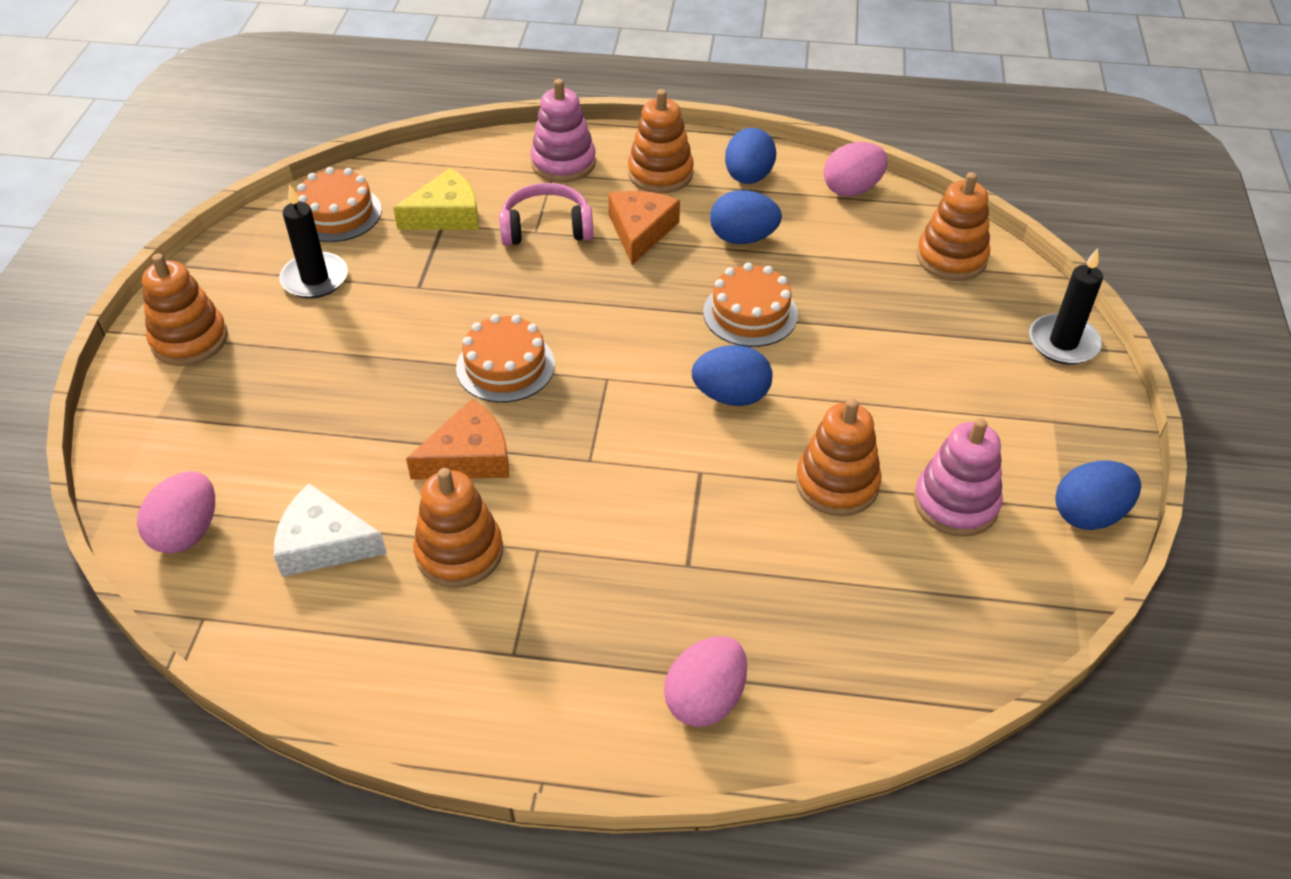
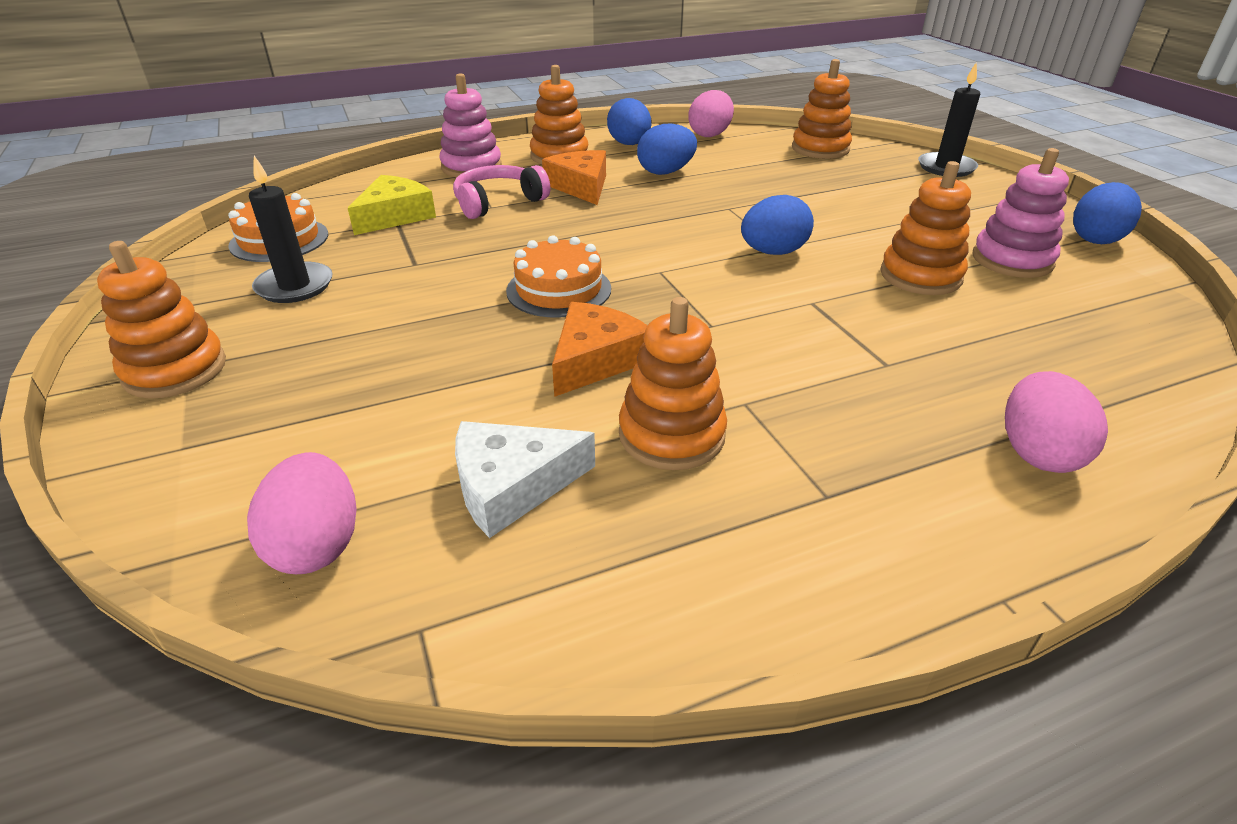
camera: 30 degrees left, 10 degrees down
(750, 313) = (724, 206): orange cake -> none

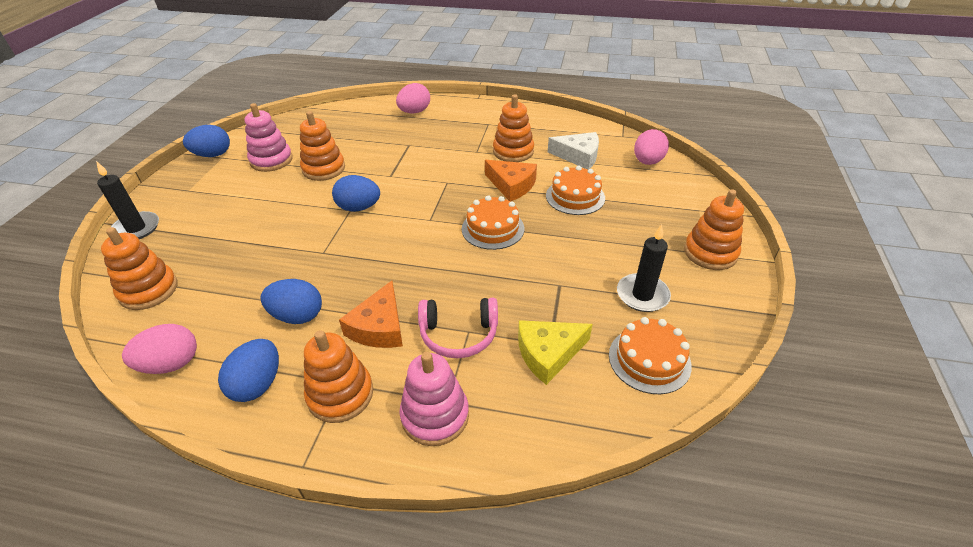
camera: 145 degrees left, 5 degrees up
(460, 382) = (575, 197): none -> orange cake
(596, 360) = (512, 185): orange cheese -> orange cheese turned 120 degrees counterclockwise

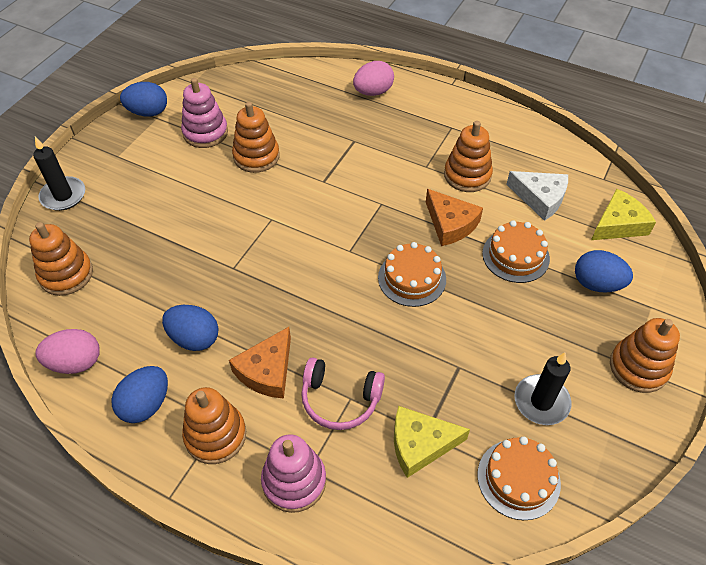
camera: 15 degrees right, 10 degrees up
(359, 208) = (281, 218): blue egg -> blue egg (597, 284)
(647, 162) = (618, 224): pink egg -> yellow cheese

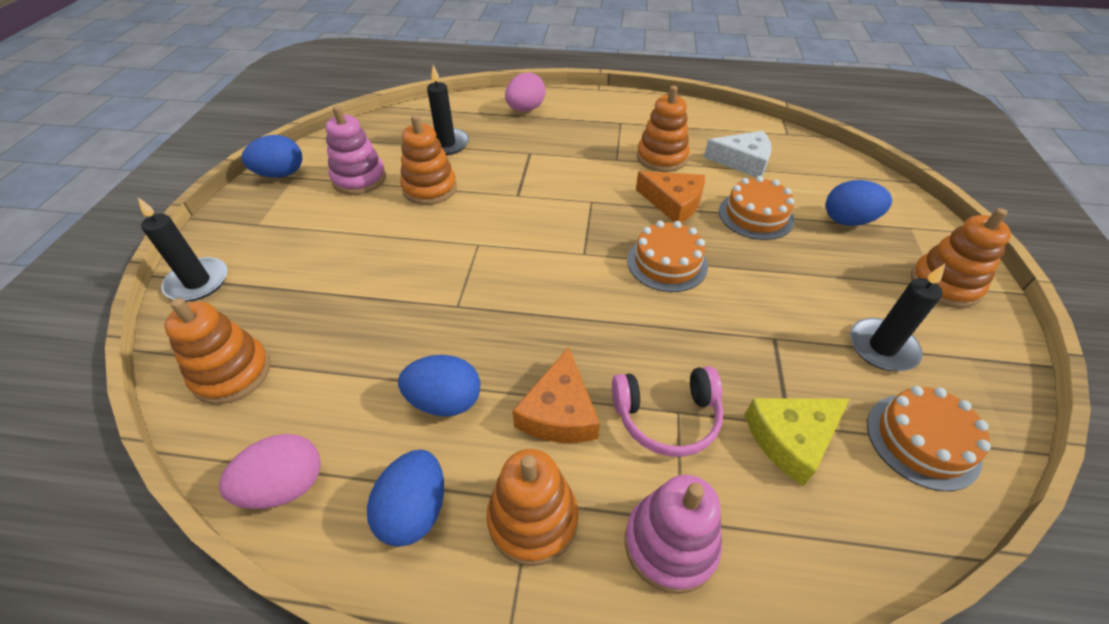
camera: 20 degrees left, 5 degrees down
(288, 114) = (446, 144): none -> black candle
(618, 224) = (828, 166): yellow cheese -> none

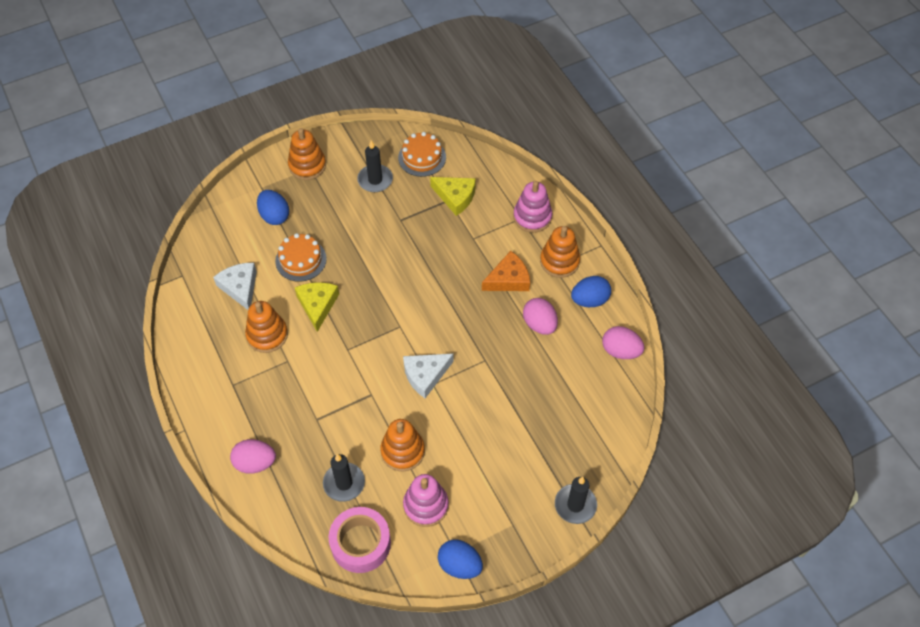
camera: 125 degrees left, 10 degrees up
(232, 373) = (601, 424): orange stacking toy -> none
(382, 132) = (360, 543): none -> pink tape
(445, 401) = (539, 324): blue egg -> pink egg
(495, 243) = (425, 375): none -> white cheese
(667, 263) = (378, 284): orange cake -> none
(667, 417) = (479, 241): pink headphones -> none
(673, 203) = (317, 305): orange cheese -> yellow cheese

